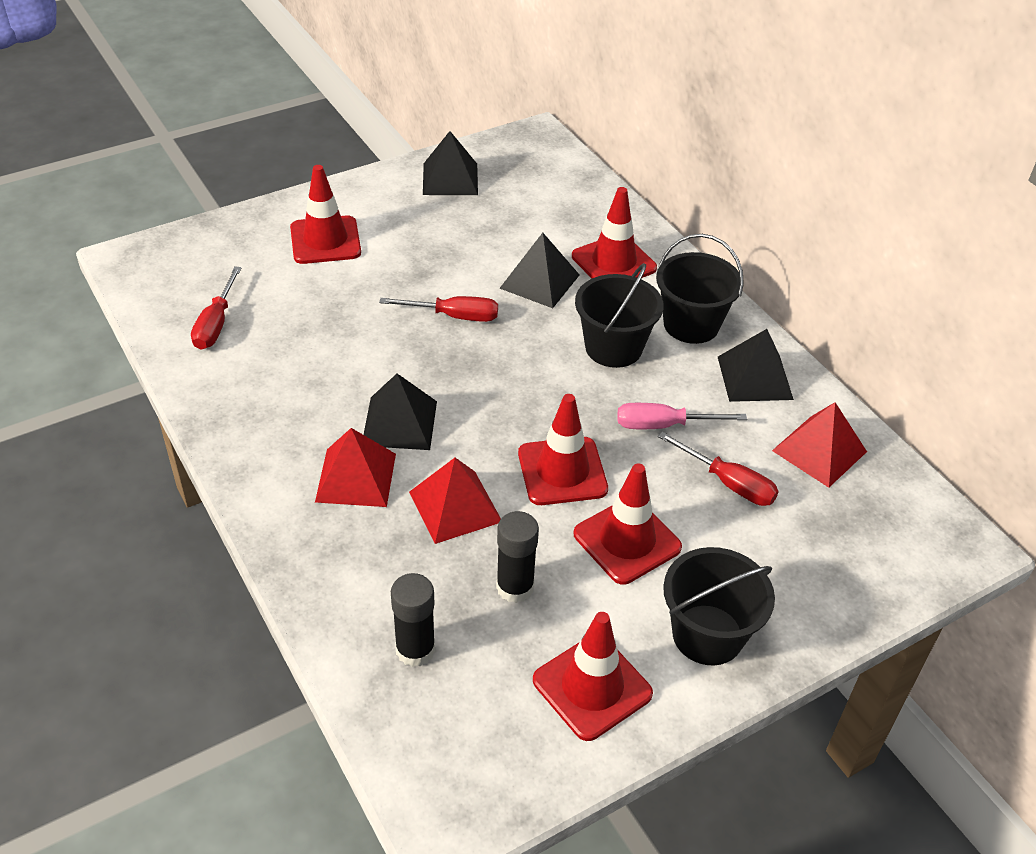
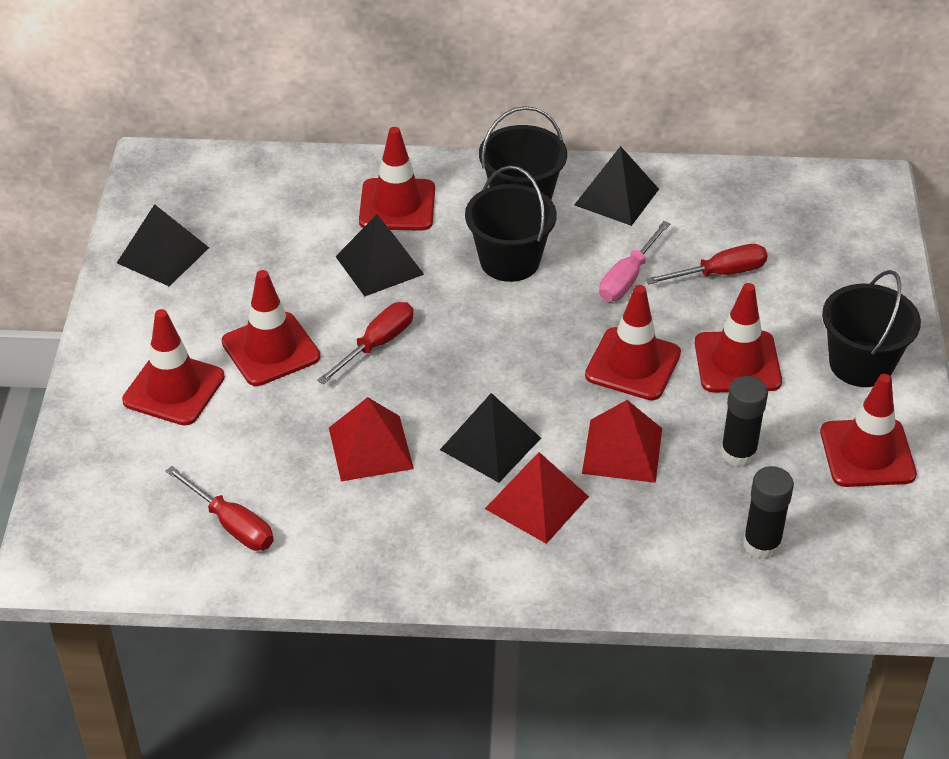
camera: 55 degrees left, 0 degrees up
(402, 267) = (271, 349): none -> red traffic cone
(819, 451) = (724, 205): red pyramid -> red pyramid (370, 448)

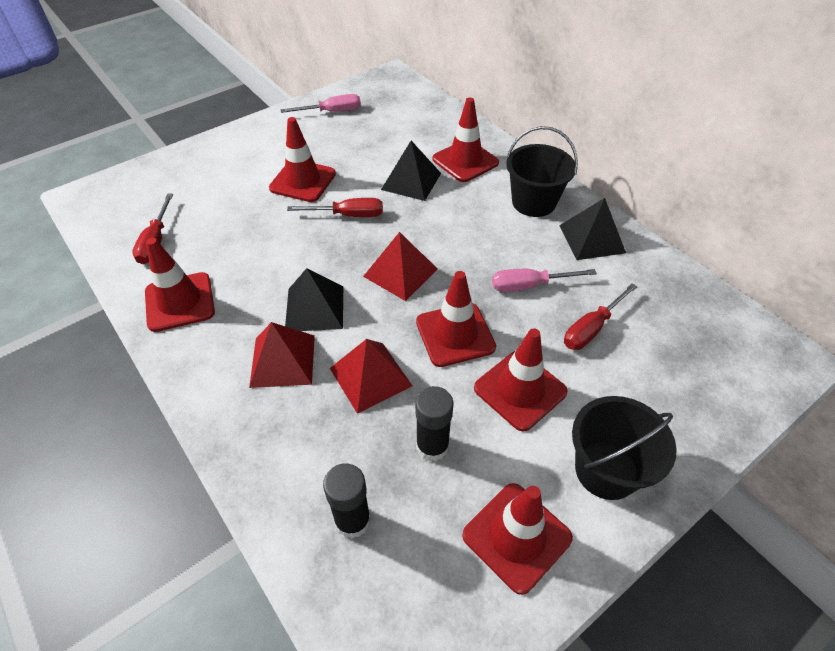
camera: 50 degrees right, 5 degrees up
(163, 255) = (332, 112): black pyramid -> pink screwdriver
(174, 389) = (240, 167): red traffic cone -> red traffic cone (180, 302)
(370, 448) = (263, 259): red pyramid -> red pyramid (400, 272)
(509, 261) = (477, 227): black bucket -> none
(720, 273) = (591, 328): red screwdriver -> red screwdriver turned 105 degrees clockwise

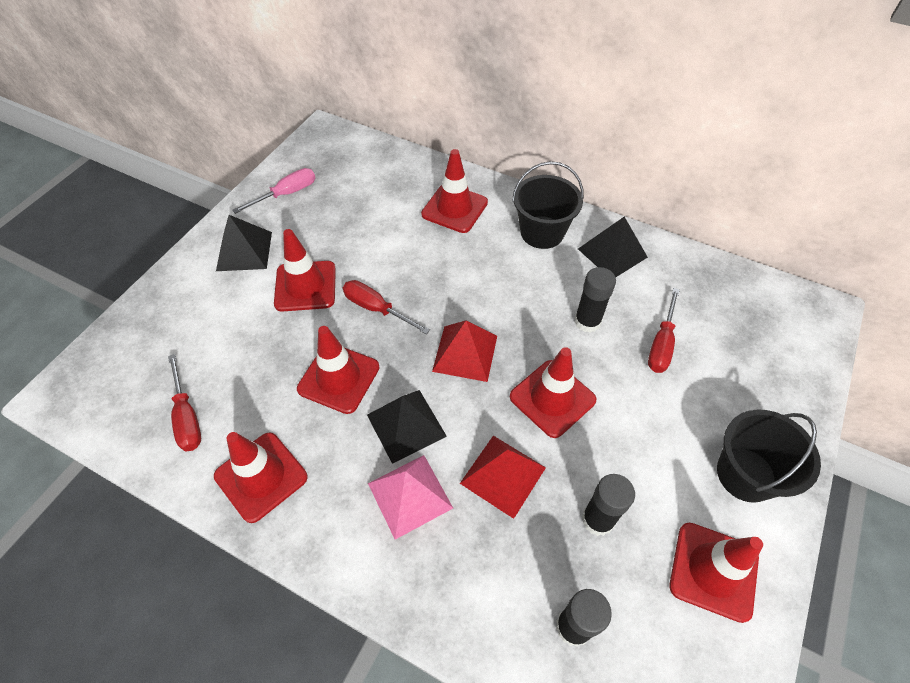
camera: 25 degrees left, 5 degrees up
(282, 360) = (409, 495): red pyramid -> pink pyramid
(348, 215) = (376, 309): red screwdriver -> red screwdriver turned 120 degrees counterclockwise
(411, 181) = (416, 248): black pyramid -> black pyramid (244, 251)
(520, 390) = (638, 430): red traffic cone -> red traffic cone (338, 378)
(529, 285) = (587, 321): pink screwdriver -> black glue stick

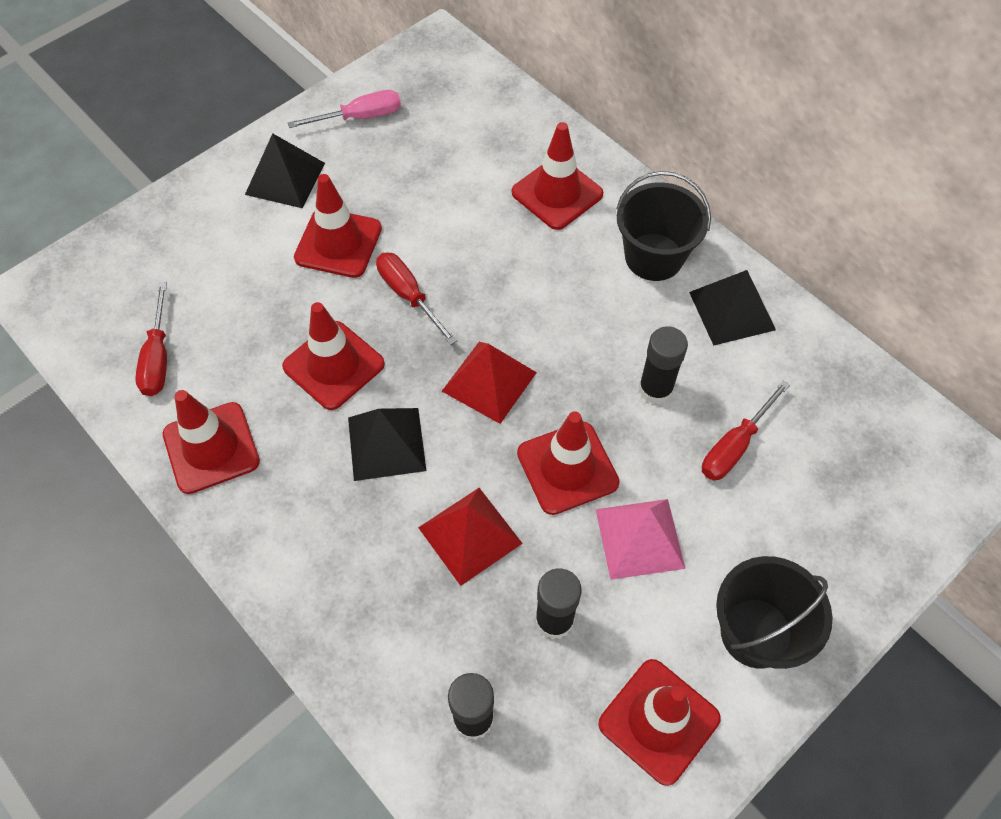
camera: 20 degrees right, 5 degrees up
(409, 495) = (358, 521): pink pyramid -> pink pyramid (639, 538)

